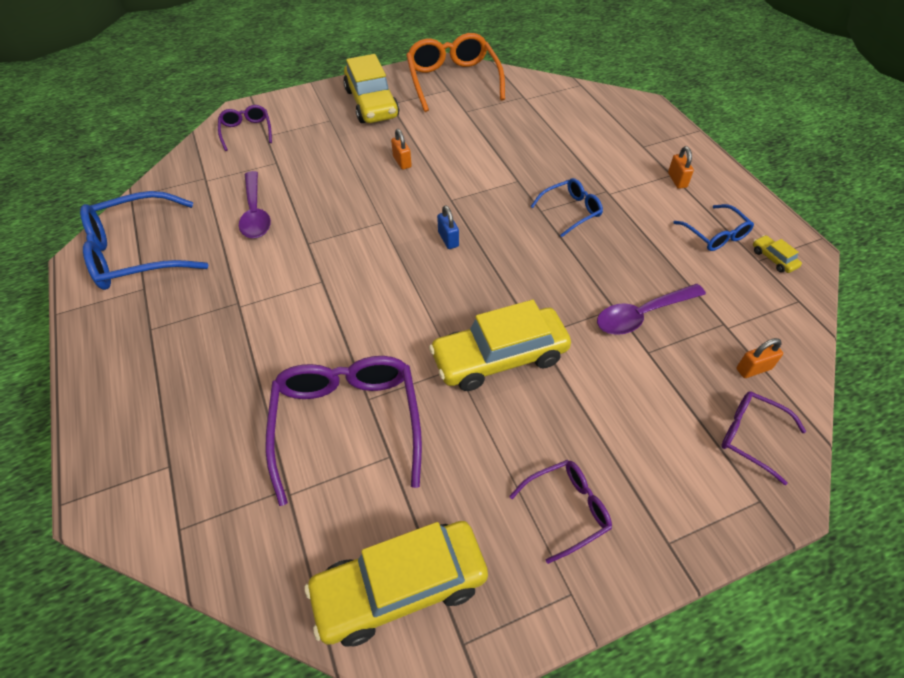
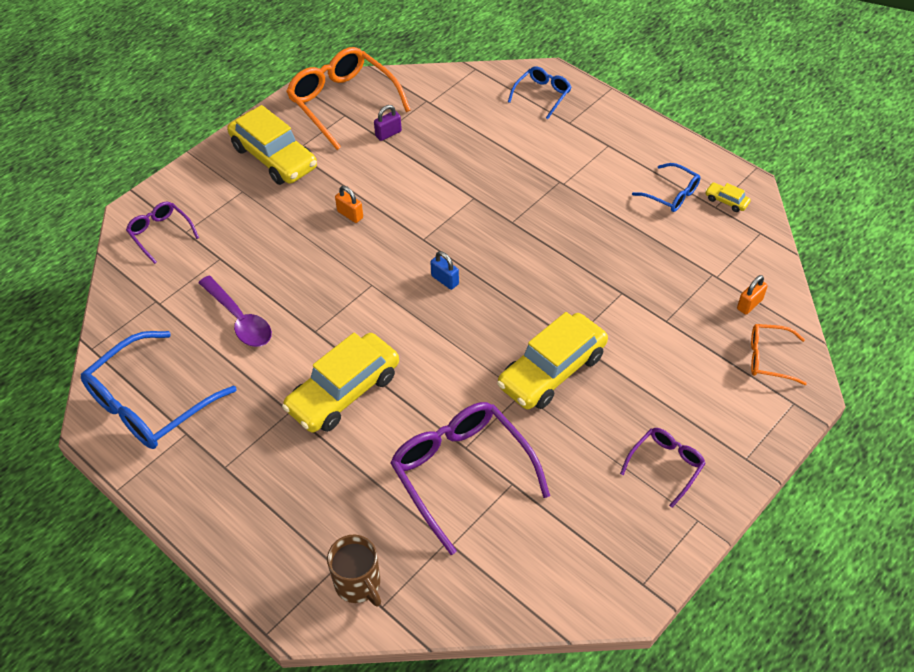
camera: 25 degrees left, 0 degrees up
(175, 494) = (358, 584): none -> brown mug
(400, 587) = (578, 569): yellow car -> yellow car (343, 392)
(475, 112) = (388, 134): none -> purple padlock
(571, 211) = (539, 213): blue glasses -> blue glasses (542, 95)
(642, 315) = (646, 290): purple spoon -> none
(677, 180) = (615, 149): orange padlock -> none
(750, 436) = (769, 358): purple glasses -> orange glasses

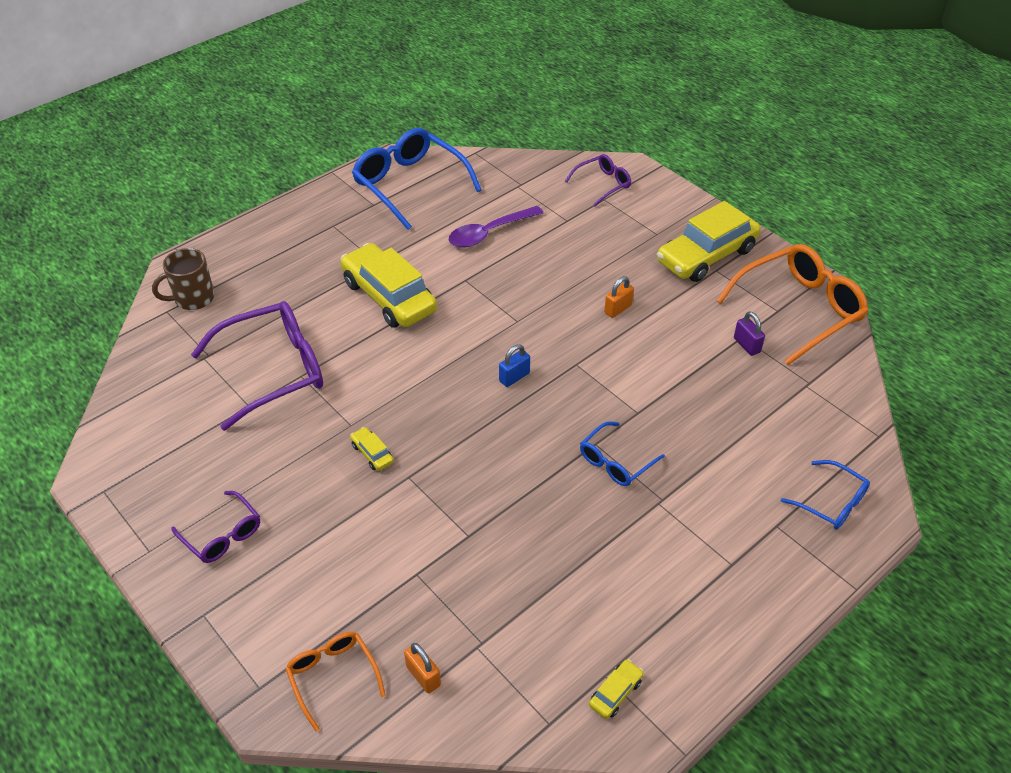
camera: 95 degrees right, 5 degrees down
(552, 370) = (372, 453): yellow car -> yellow car, size x0.41
(671, 194) = (632, 624): blue glasses -> blue glasses (615, 462)
(769, 358) = (332, 676): orange glasses -> orange glasses turned 45 degrees counterclockwise

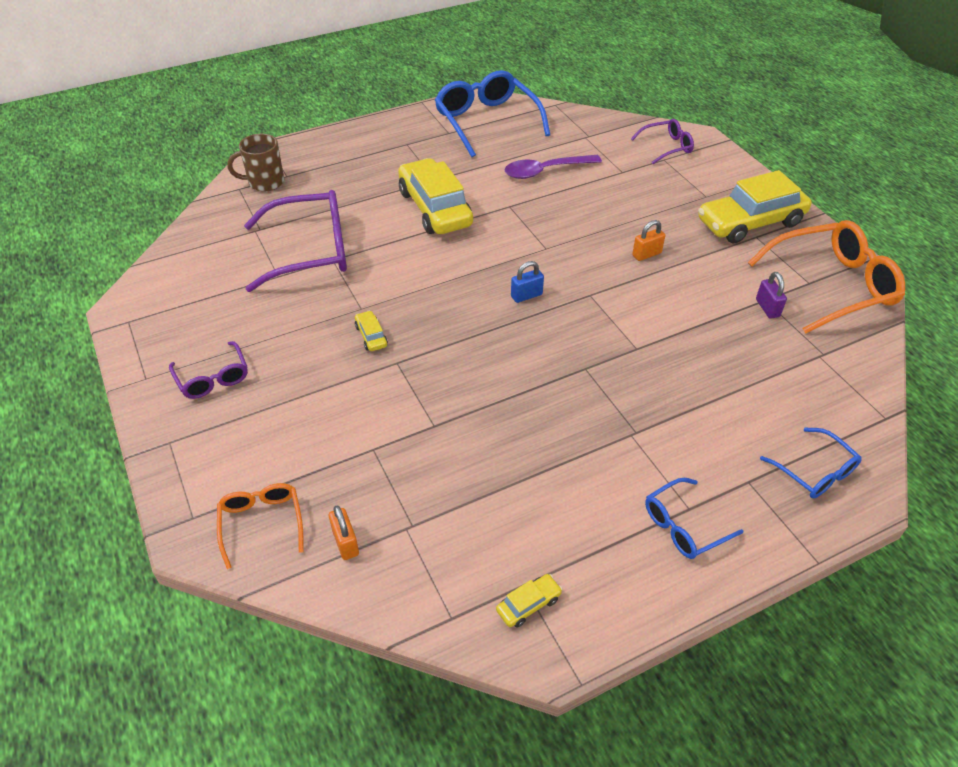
camera: 15 degrees right, 0 degrees up
(615, 462) = (600, 388): blue glasses -> blue glasses (683, 526)

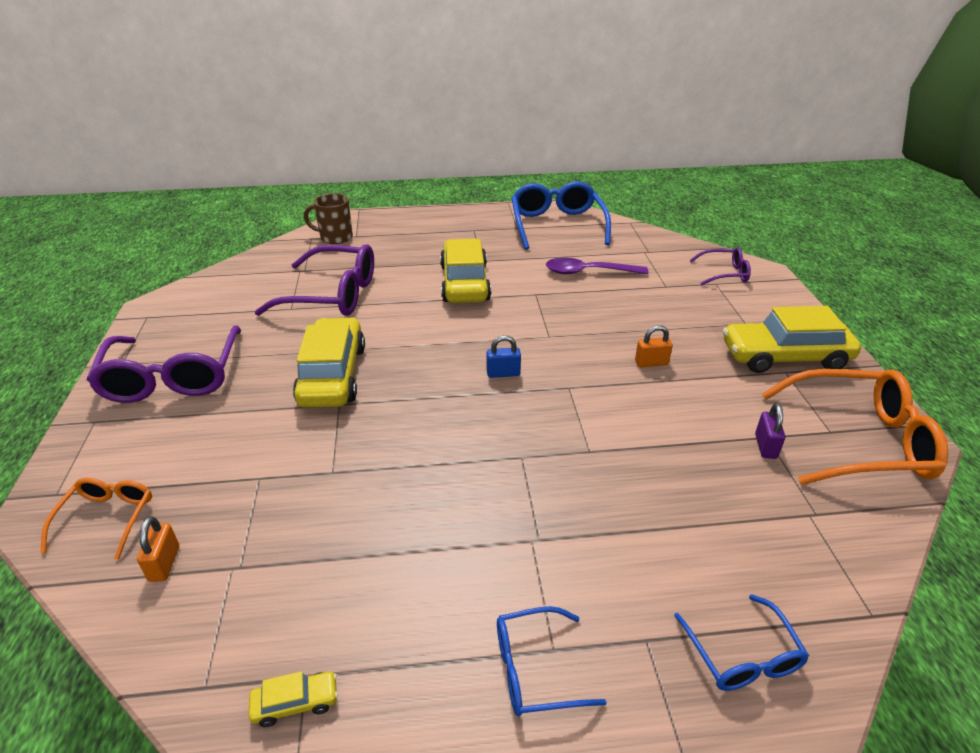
camera: 20 degrees right, 10 degrees down
(213, 378) = (173, 377): purple glasses -> purple glasses, size x1.90
(371, 336) = (333, 375): yellow car -> yellow car, size x2.47

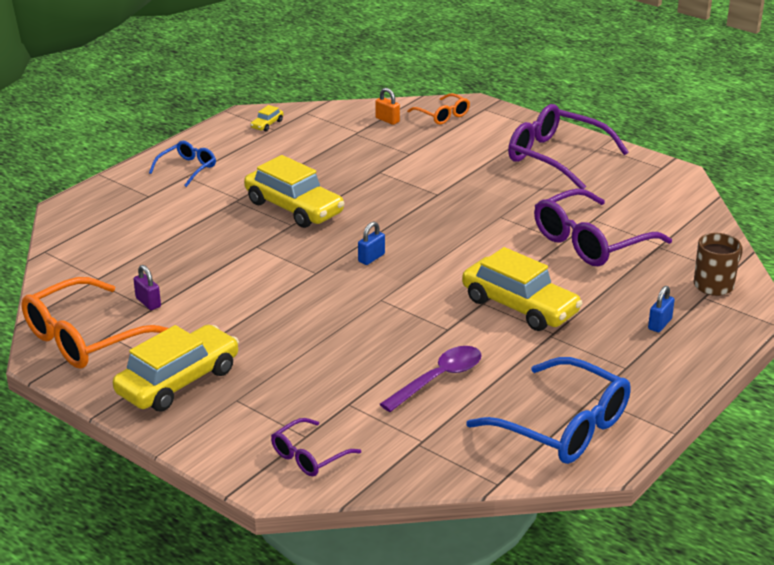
camera: 135 degrees right, 5 degrees down
(333, 375) = (472, 203): yellow car -> yellow car (294, 208)
(410, 237) = (659, 324): none -> blue padlock
(651, 363) = (279, 319): orange padlock -> none
(742, 656) = (101, 210): blue glasses -> none

